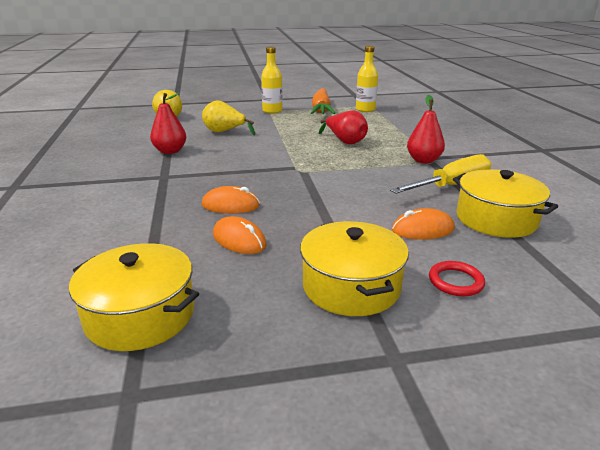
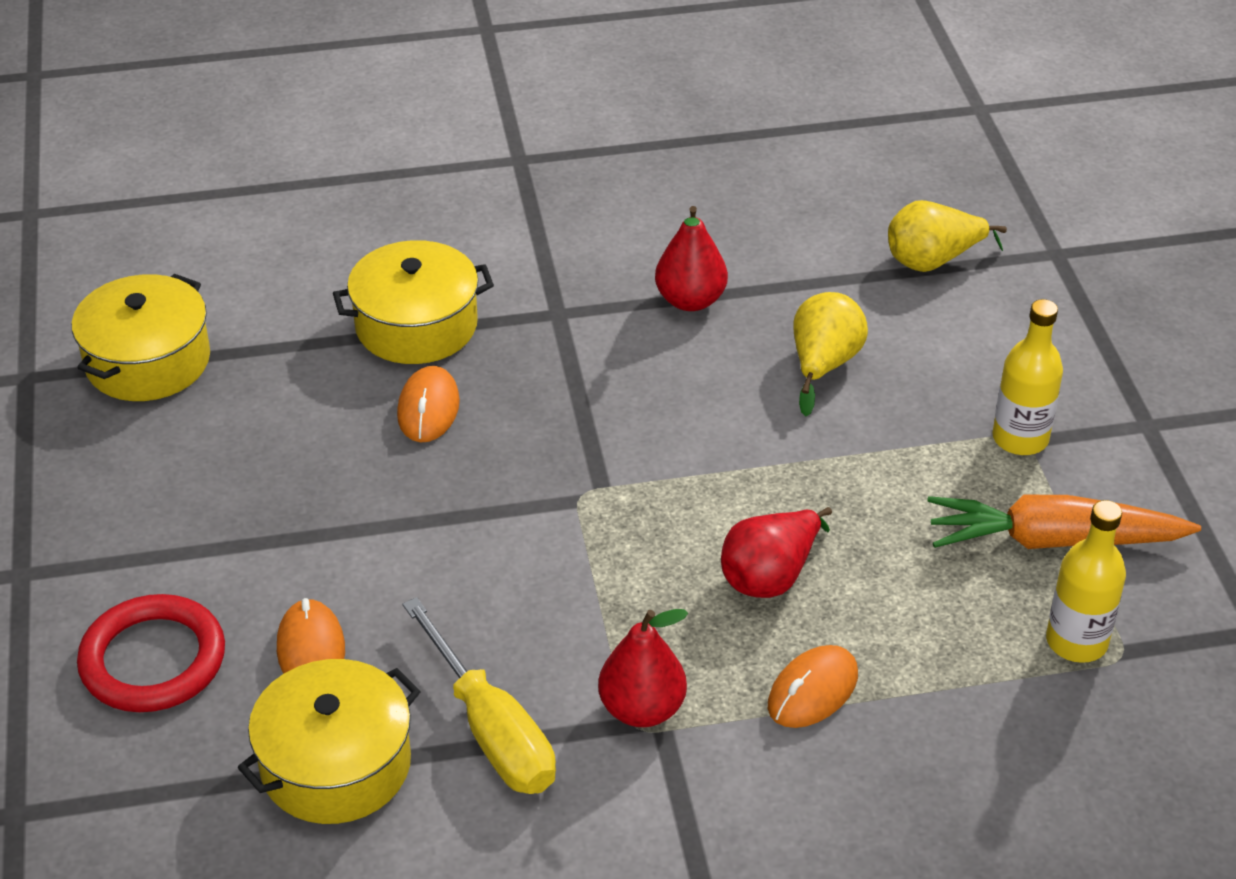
camera: 90 degrees right, 15 degrees up
(239, 240) = (309, 428): orange mouse -> orange mouse (812, 691)
(351, 286) = (165, 545): yellow pot -> yellow pot (416, 325)
(455, 281) = (153, 660): red ring -> red ring, size x1.81

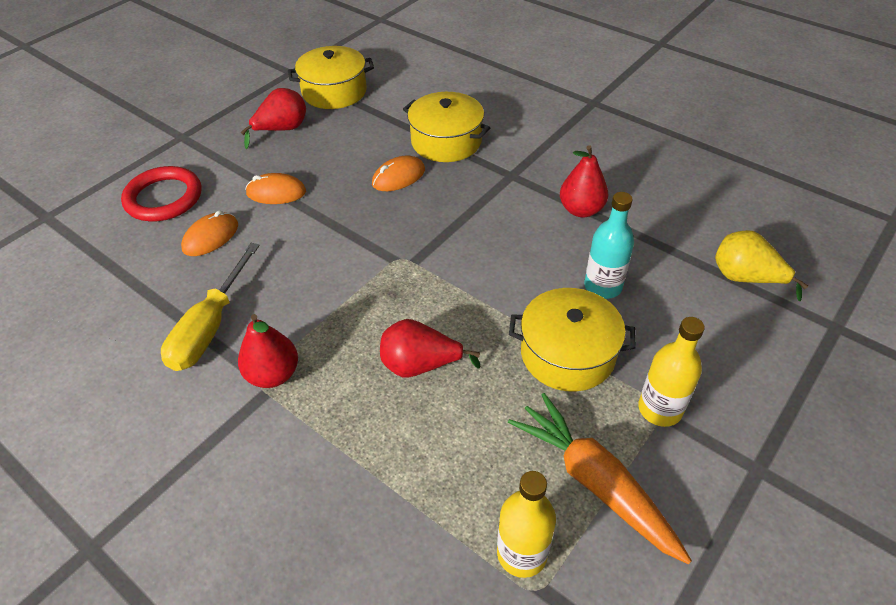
camera: 50 degrees right, 5 degrees up
(163, 461) = (282, 130): none -> red pear
(336, 765) = (145, 289): yellow pot -> yellow pot (567, 353)
(812, 691) = (351, 439): orange mouse -> orange mouse (276, 192)
(823, 365) = (603, 286): yellow pear -> turquoise bottle

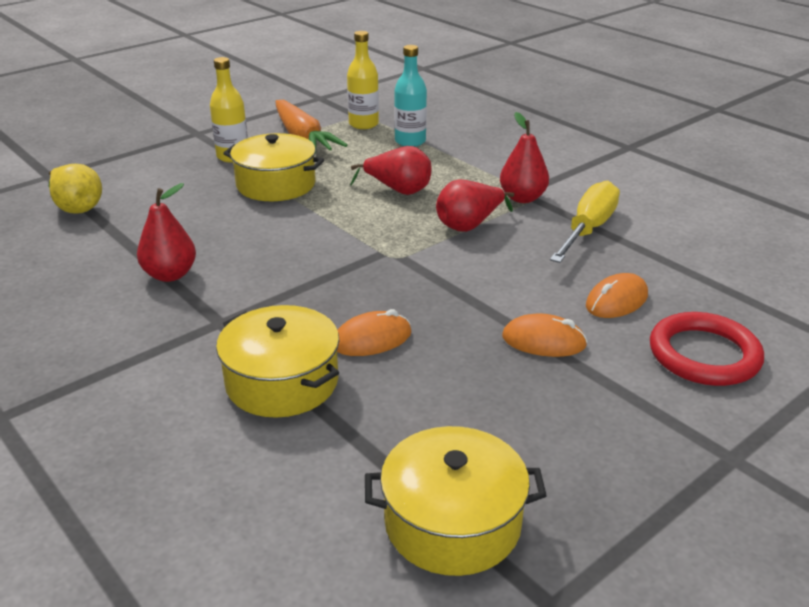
camera: 170 degrees left, 15 degrees down
(282, 130) = (551, 443): red pear -> red pear (469, 225)
(603, 286) = (209, 216): turquoise bottle -> turquoise bottle (410, 141)

